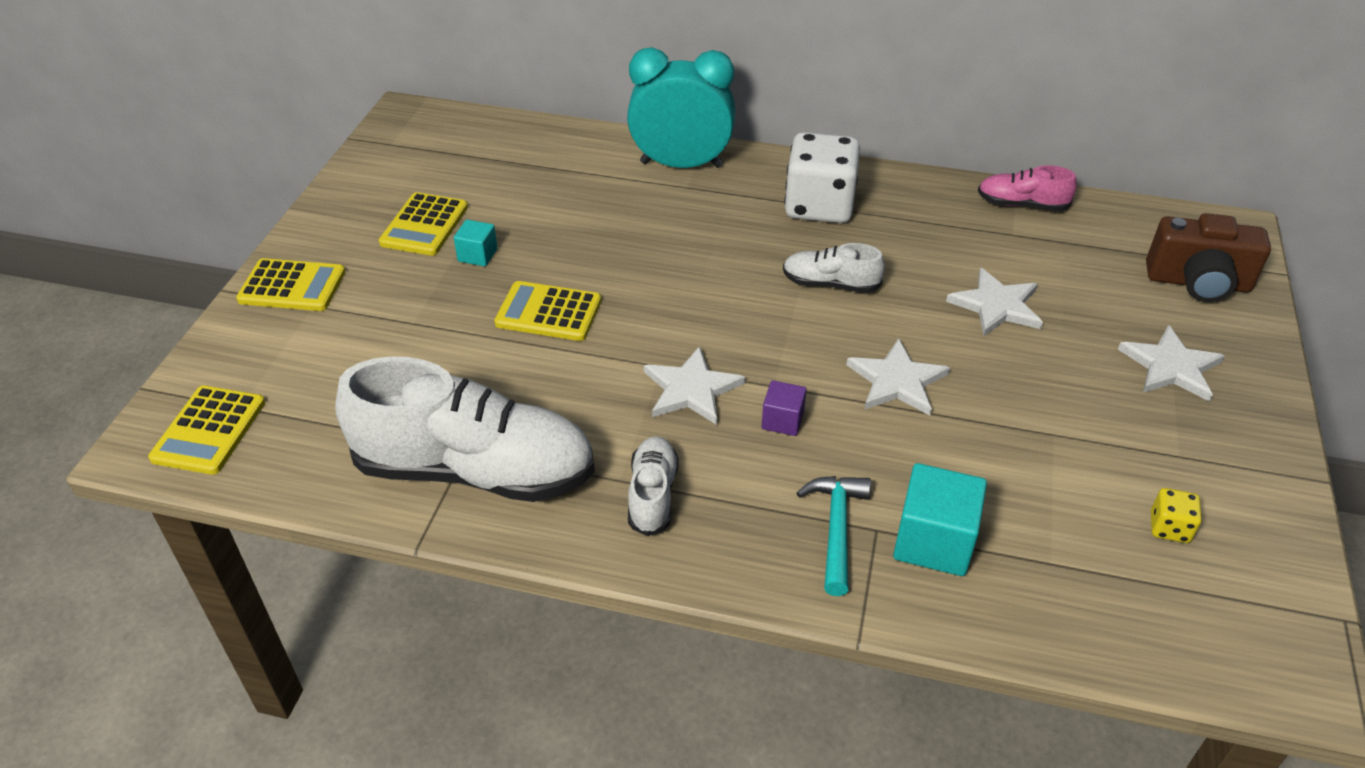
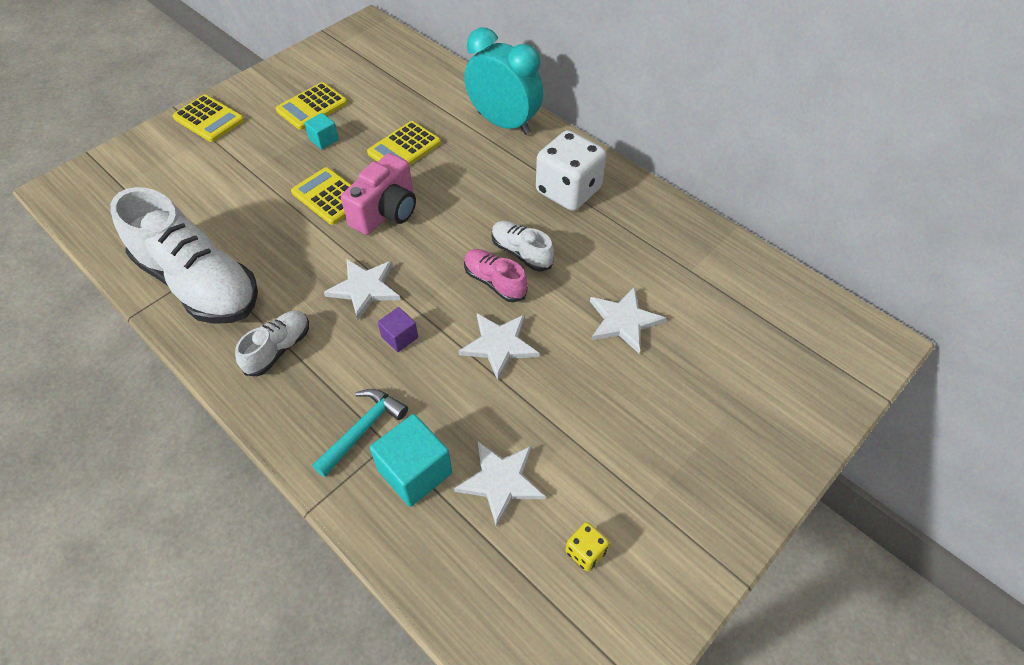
camera: 30 degrees right, 10 degrees up
(209, 430) = (94, 193): yellow calculator -> yellow calculator (404, 148)
(636, 302) = (386, 212): none -> pink camera
(1021, 205) = (720, 249): pink shoe -> pink shoe (495, 282)
(1171, 366) = (711, 430): white star -> white star (501, 481)
(1198, 283) = (802, 373): brown camera -> none

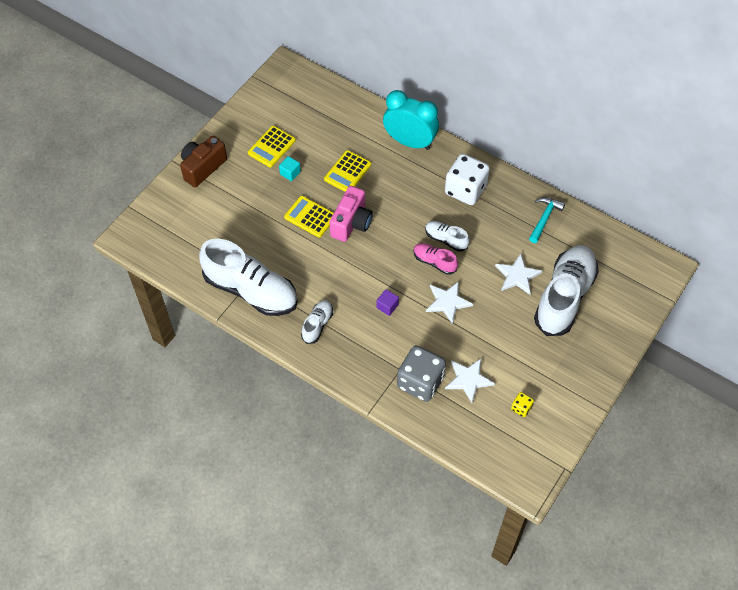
camera: 10 degrees left, 5 degrees up
(209, 119) = (202, 167): yellow calculator -> brown camera
(363, 429) = (384, 364): turquoise hammer -> turquoise hammer (544, 218)
(364, 288) = (355, 278): white star -> none
(415, 472) = (420, 382): turquoise cube -> grey dice
(696, 366) = (564, 297): none -> white shoe

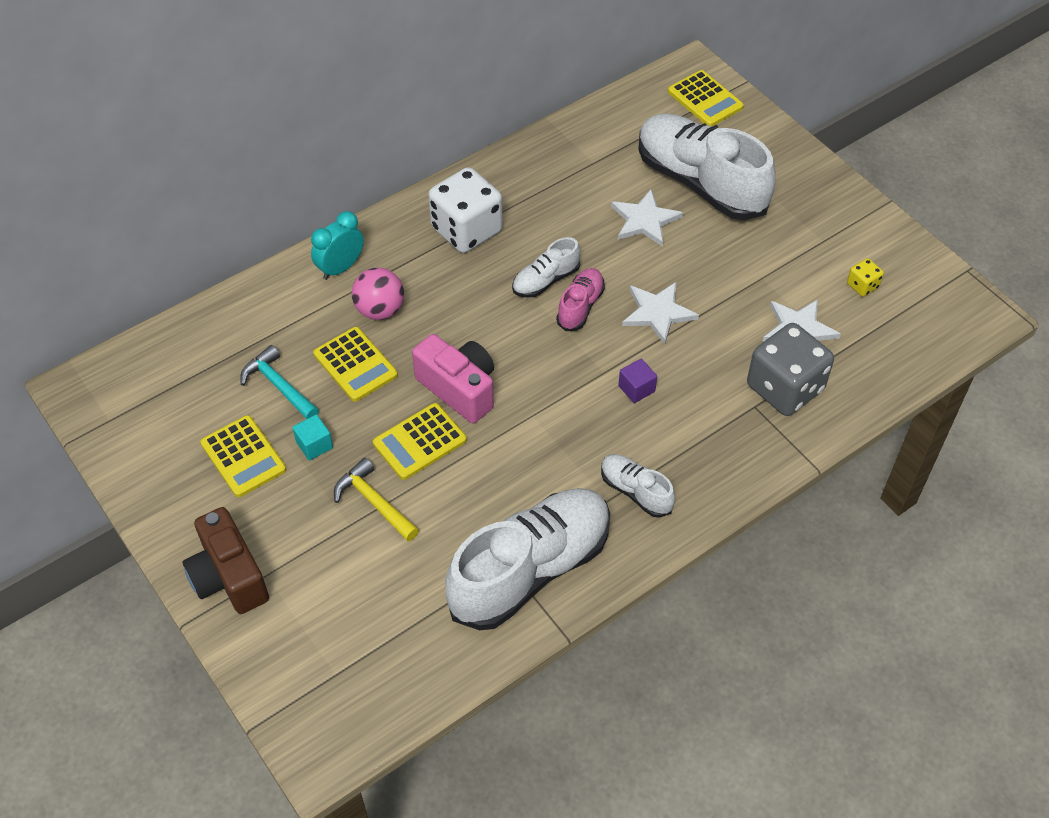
camera: 70 degrees left, 5 degrees down
(266, 210) = (374, 502): none -> yellow hammer
(389, 170) = (380, 310): none -> pink ball
(410, 142) = (340, 268): turquoise clock -> turquoise clock, size x0.59
(434, 262) = (580, 306): pink shoe -> pink shoe turned 150 degrees clockwise
(544, 218) = (560, 160): turquoise hammer -> turquoise hammer (279, 386)
(641, 281) = (705, 99): none -> yellow calculator

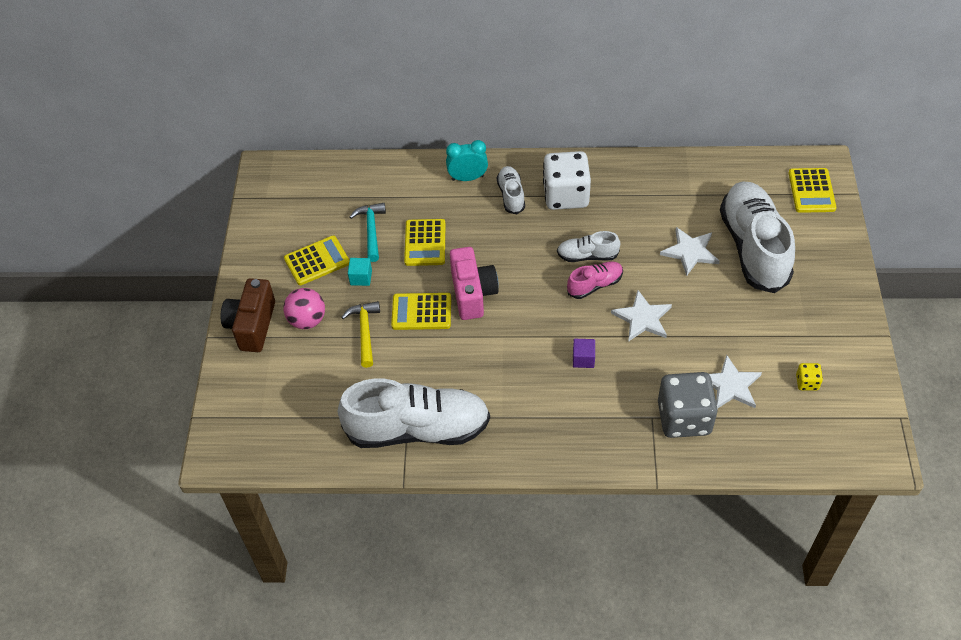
camera: 40 degrees right, 0 degrees up
(243, 457) = (317, 261): yellow calculator -> yellow calculator turned 120 degrees counterclockwise
(380, 310) = (468, 217): pink ball -> pink ball (307, 320)
(635, 491) = (523, 423): white shoe -> white shoe (511, 195)

